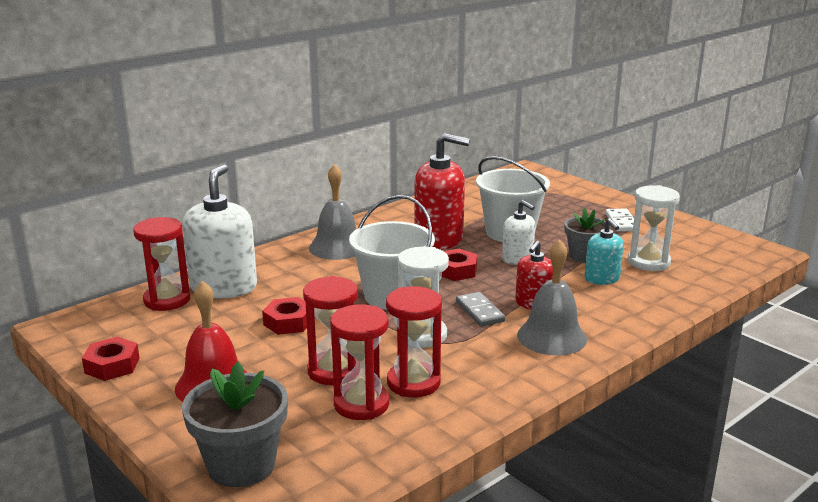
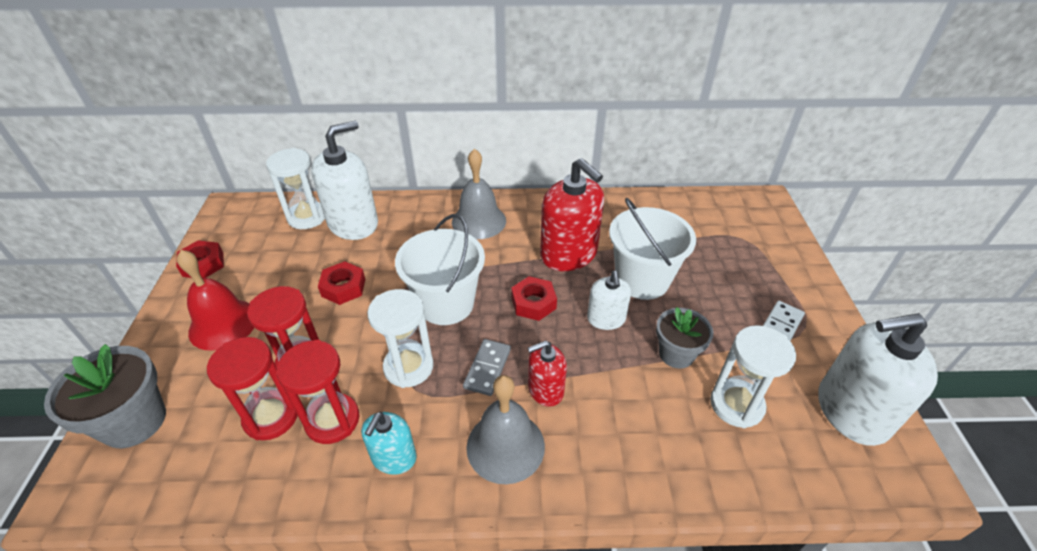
camera: 40 degrees right, 20 degrees up
(167, 300) = (307, 217): red hourglass -> white hourglass
(602, 279) = (654, 398): turquoise soap dispenser -> turquoise soap dispenser (393, 457)
(705, 240) = (851, 411): none -> white soap dispenser

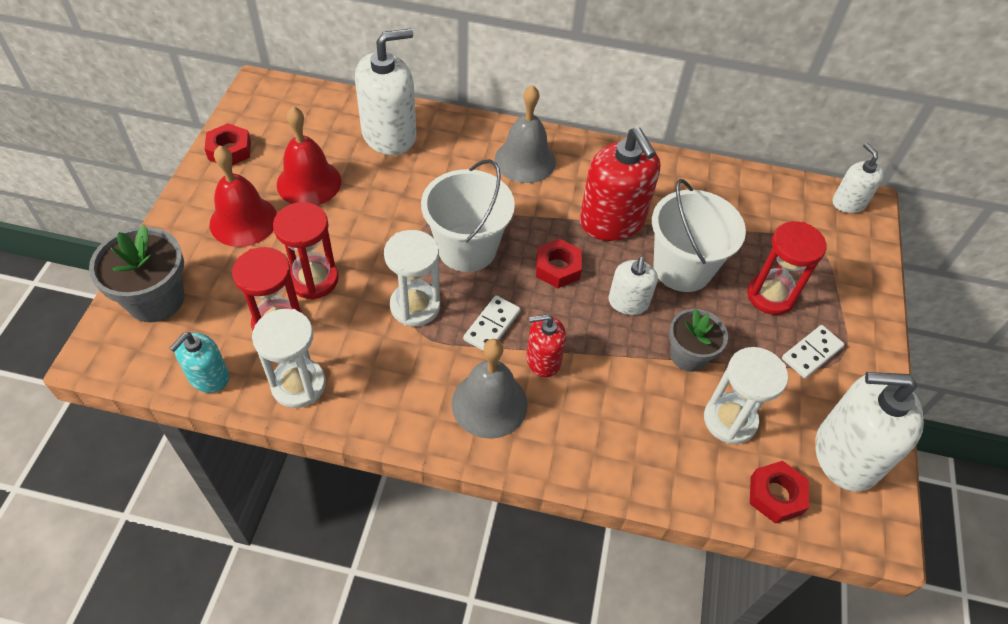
camera: 10 degrees right, 10 degrees up
(284, 277) = (309, 182): none -> red bell
(307, 217) = (341, 117): white hourglass -> white hourglass (298, 385)
(332, 420) = (333, 341): red hourglass -> red hourglass (770, 296)
(343, 287) = (366, 207): red nut -> red nut (776, 495)
(393, 457) = (383, 388): turquoise soap dispenser -> turquoise soap dispenser (208, 377)
(487, 368) = (491, 325): grey domino -> white domino
(753, 201) = (848, 202): none -> white soap dispenser

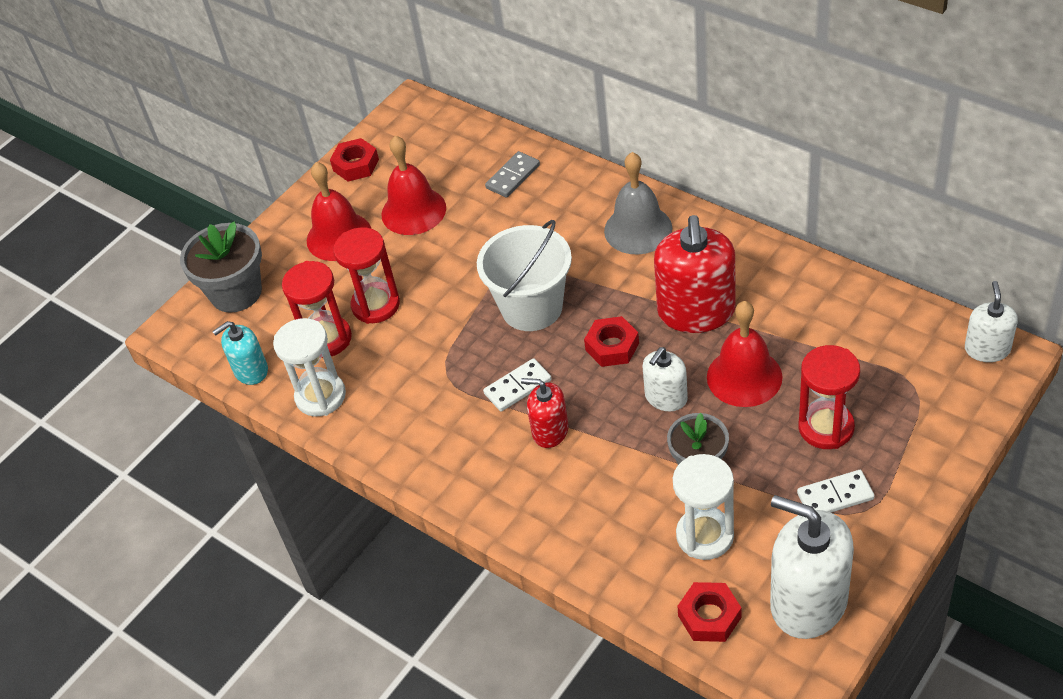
camera: 35 degrees right, 5 degrees down
(389, 135) = (512, 176): white soap dispenser -> grey domino
(415, 306) = (455, 351): white hourglass -> none
(489, 404) = (478, 457): grey bell -> none
(682, 268) = (744, 377): white bucket -> red bell

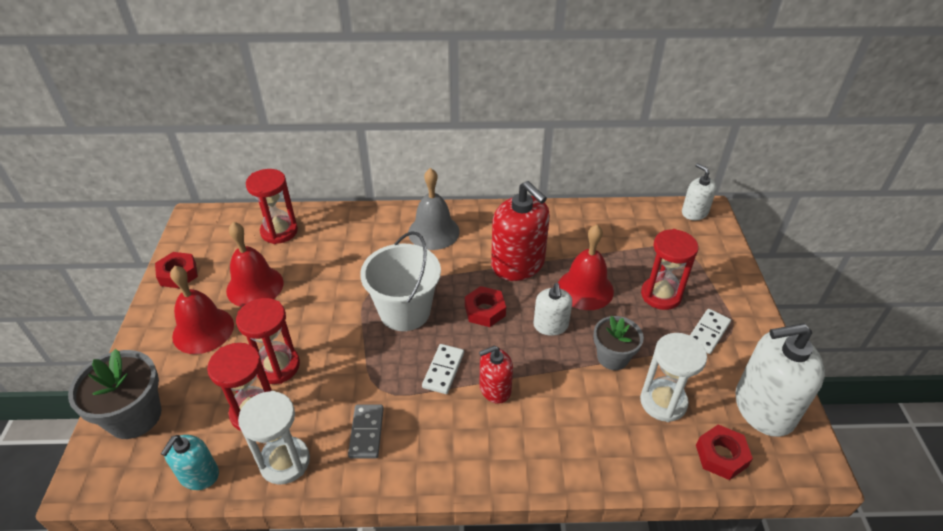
camera: 45 degrees left, 5 degrees down
(480, 157) = (279, 231): none -> red hourglass
(512, 176) = (315, 234): grey domino -> grey domino (366, 432)

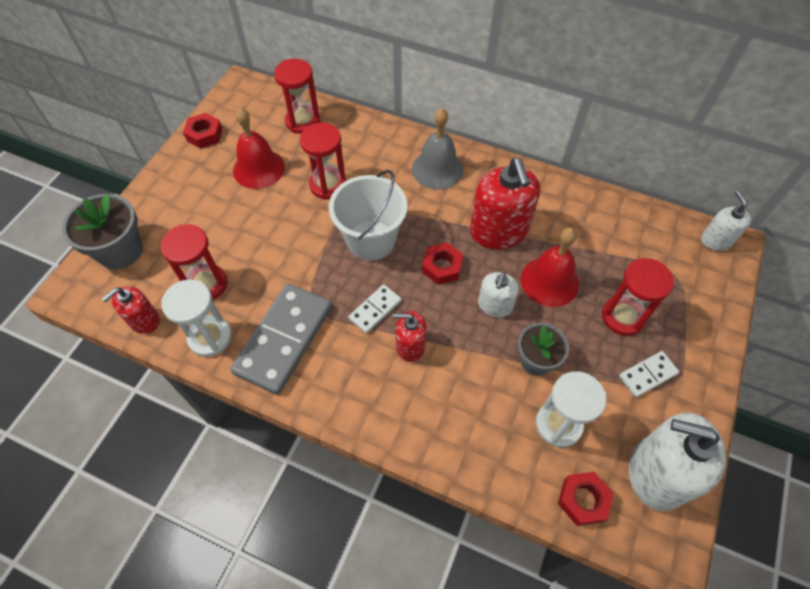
camera: 25 degrees right, 15 degrees up
(199, 475) = (144, 320): turquoise soap dispenser -> red soap dispenser
(203, 330) = (201, 194): red bell -> none
(277, 366) = (243, 250): red hourglass -> red hourglass (328, 185)
(366, 432) = (284, 339): grey domino -> grey domino, size x2.05

